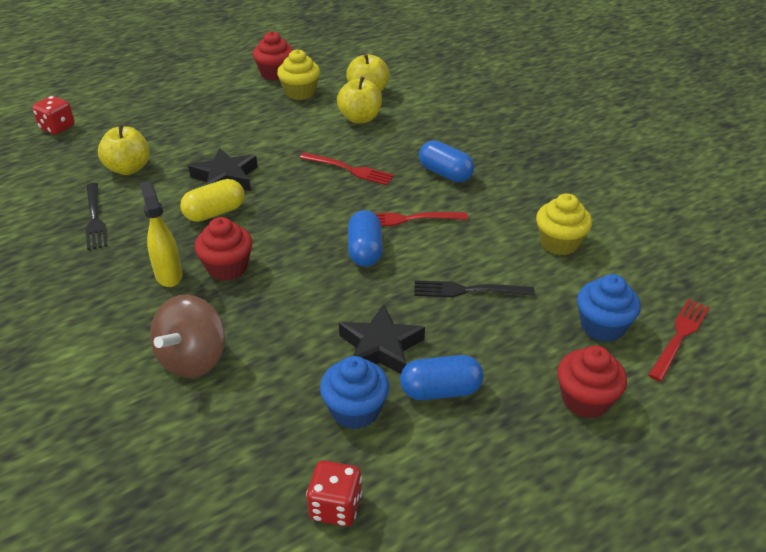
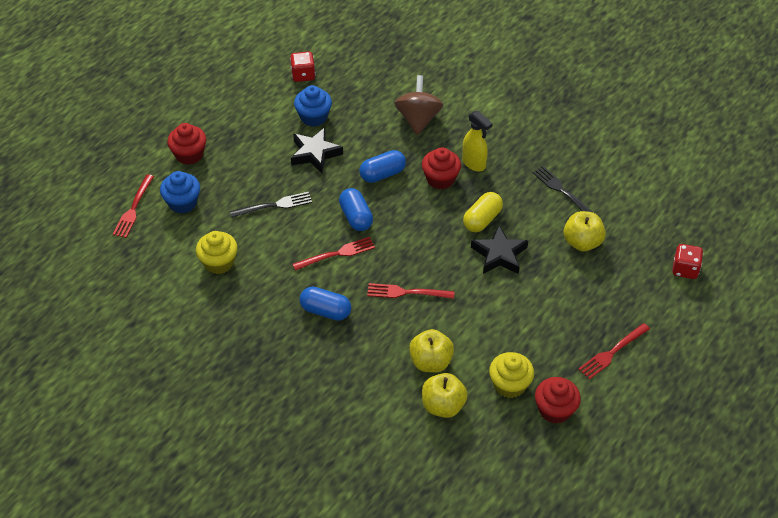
camera: 160 degrees right, 10 degrees up
(192, 92) = (612, 352): none -> red fork
(440, 390) = (271, 139): blue capsule -> blue capsule (382, 174)

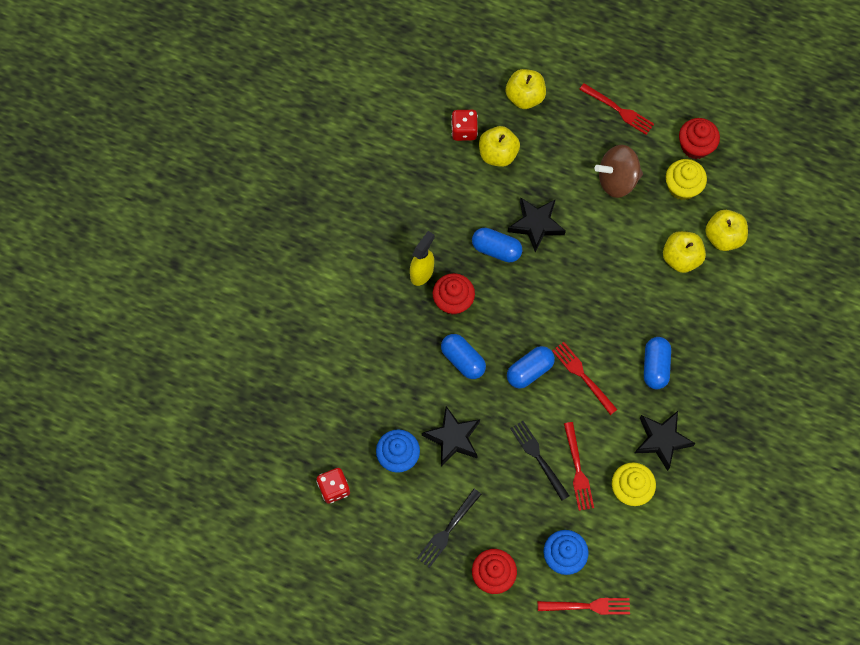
camera: 105 degrees left, 20 degrees up
(253, 297) = (662, 440): none -> black star
(406, 292) = (609, 298): red fork -> red fork (578, 470)
(418, 119) = (372, 344): brown spinning top -> brown spinning top (617, 180)
(482, 219) = (496, 249): yellow capsule -> blue capsule
(561, 191) = (436, 183): black fork -> black fork (447, 530)
(642, 277) = (525, 97): none -> yellow apple
(685, 269) = (504, 63): red dice -> red dice (464, 131)

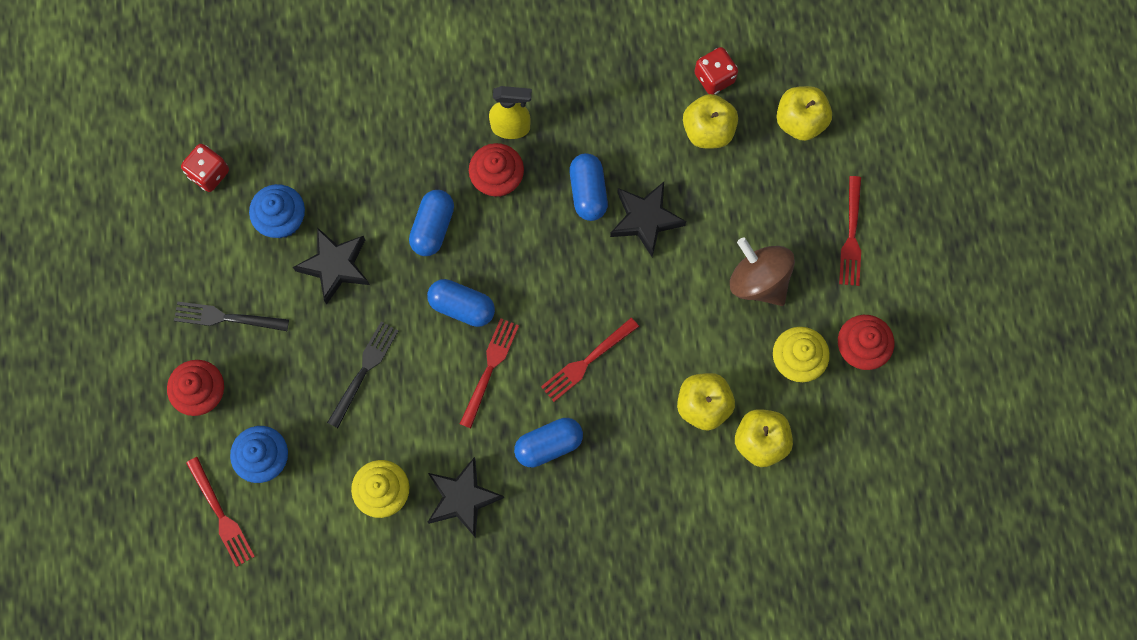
camera: 60 degrees right, 5 degrees up
(578, 470) = (373, 422): red fork -> red fork (587, 362)

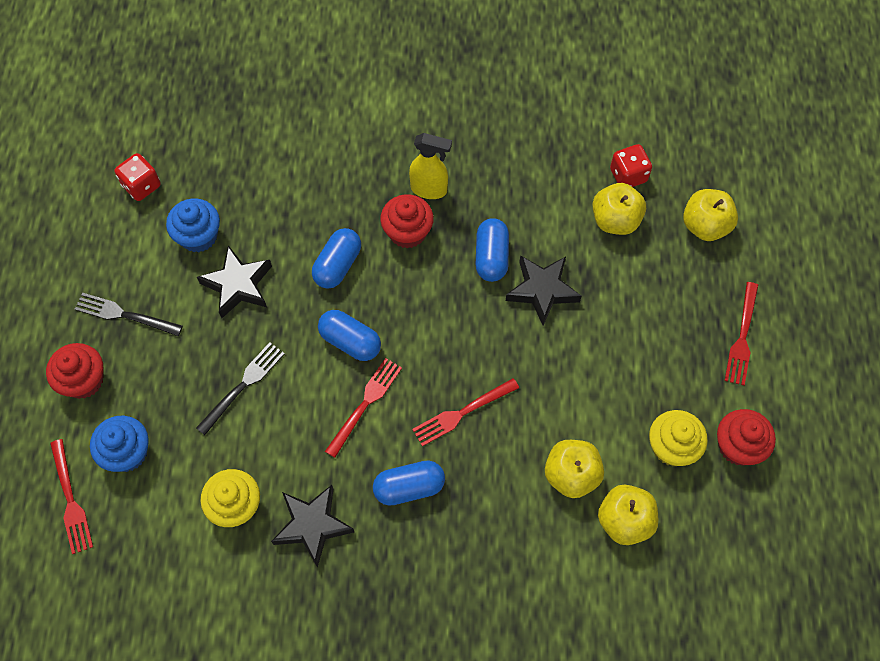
camera: 10 degrees right, 10 degrees down
(759, 280) = (644, 364): brown spinning top -> none

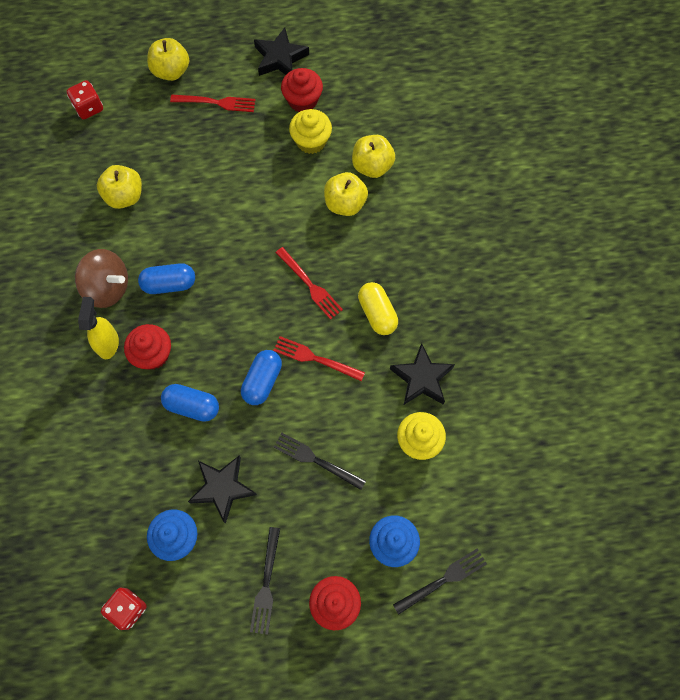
camera: 100 degrees left, 5 degrees up
(71, 500) = (443, 579): red fork -> black fork
(409, 487) = (377, 313): blue capsule -> yellow capsule
(498, 194) = (108, 287): none -> brown spinning top
(542, 290) = (195, 242): black star -> black star (280, 58)
(628, 175) = (81, 191): red dice -> red dice (89, 108)
(705, 226) = (123, 133): yellow apple -> yellow apple (171, 71)

